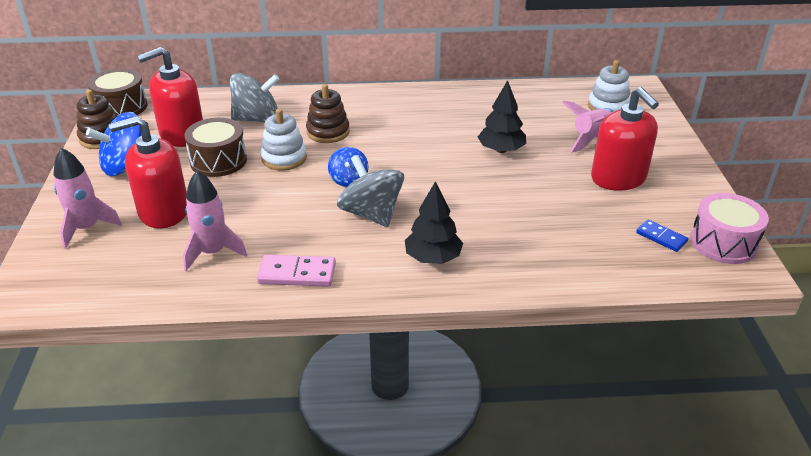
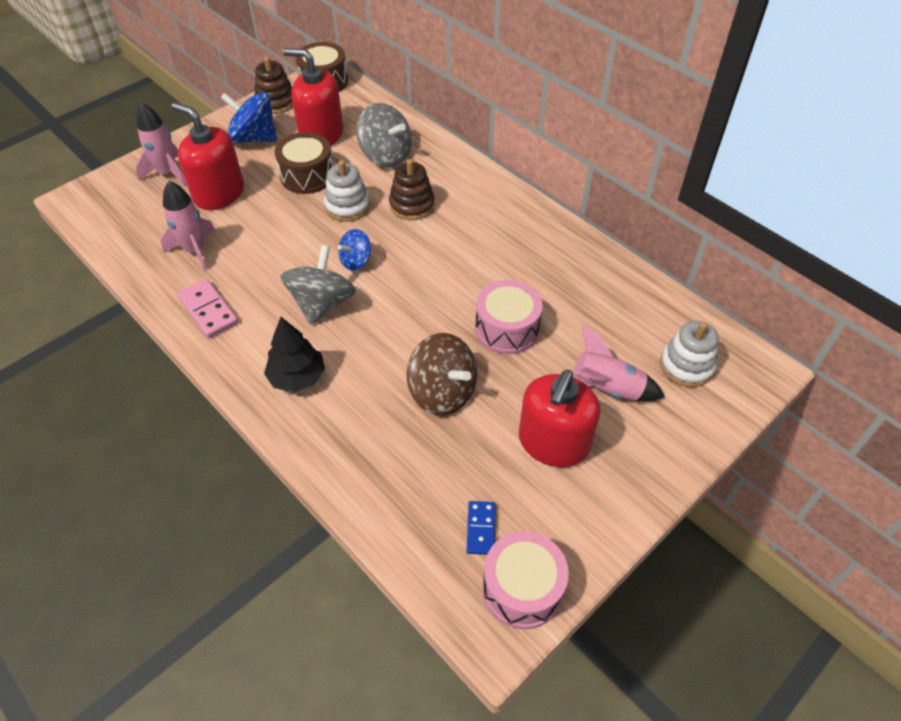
camera: 50 degrees right, 15 degrees up
(501, 150) = (507, 329): black tree -> pink drum
(527, 200) = (442, 392): none -> brown spinning top

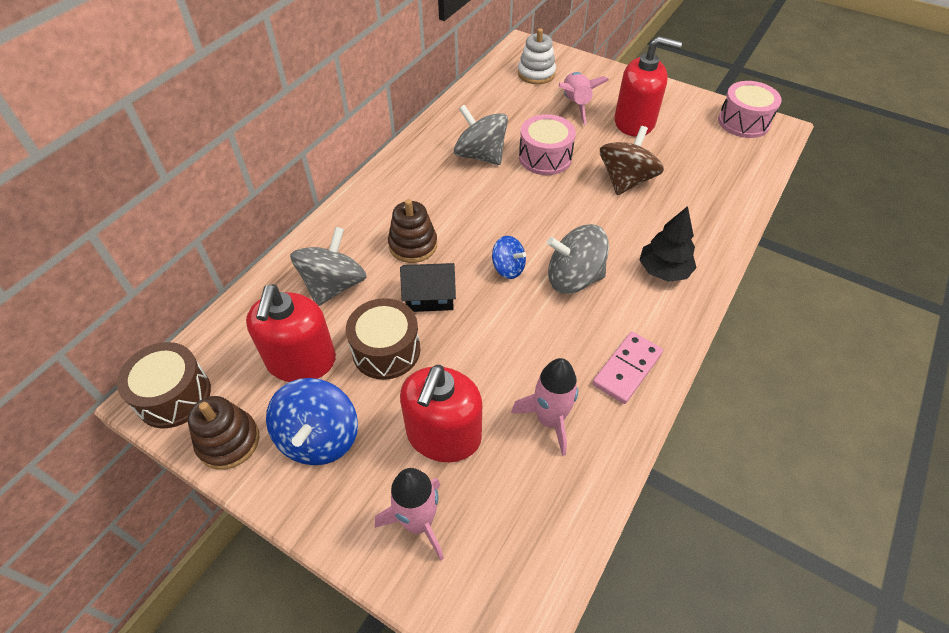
camera: 105 degrees left, 0 degrees up
(347, 206) = (430, 297): white stacking toy -> black house
(481, 529) = (719, 144): blue domino -> none
(526, 274) = (480, 155): none -> grey spinning top

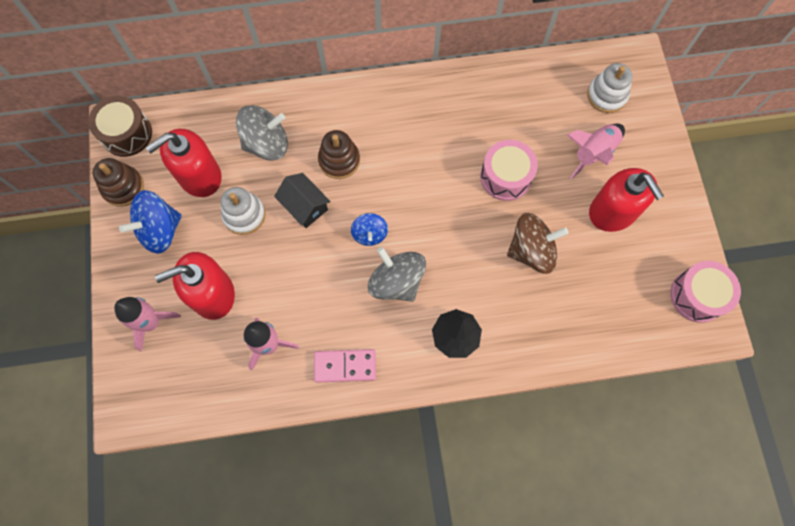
camera: 50 degrees right, 20 degrees up
(386, 350) = (244, 215): brown drum -> white stacking toy
(480, 155) = (466, 132): grey spinning top -> none

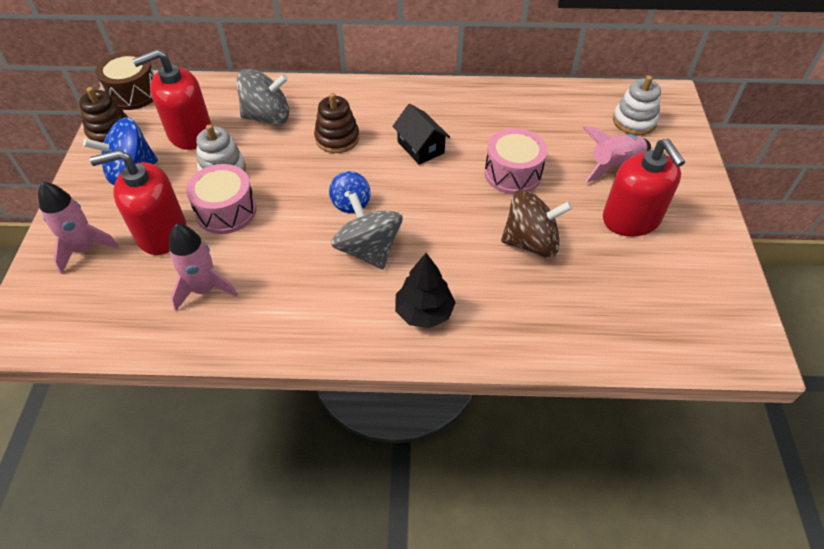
camera: 10 degrees right, 20 degrees down
(305, 206) = (289, 170): black house -> black house (420, 147)
(345, 366) = (285, 322): pink domino -> none
(697, 296) = (730, 314): pink drum -> pink drum (226, 211)

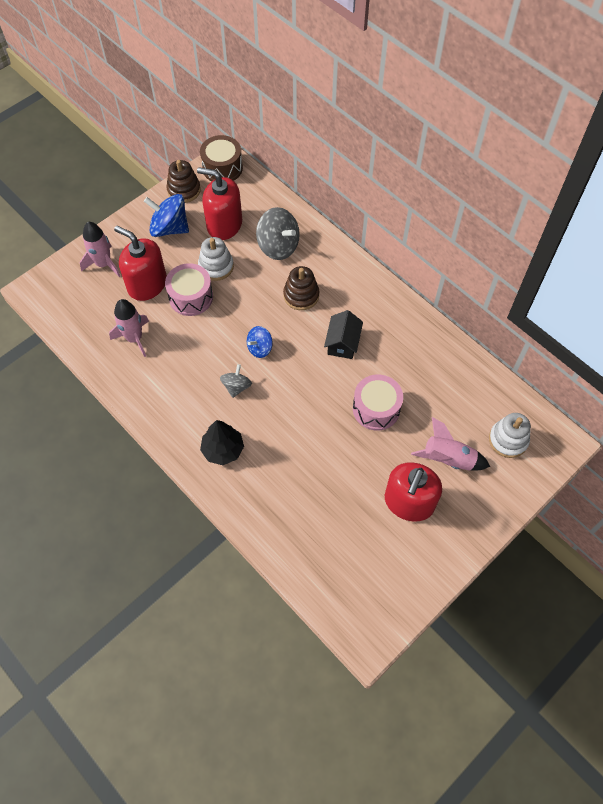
camera: 45 degrees right, 10 degrees up
(368, 249) = (236, 387): grey spinning top -> grey spinning top, size x0.58
(531, 242) = (329, 462): brown spinning top -> none

